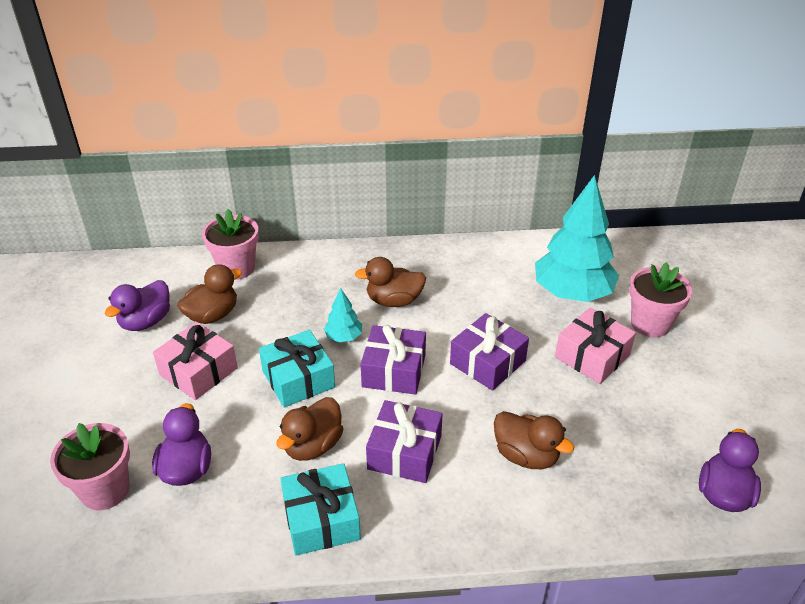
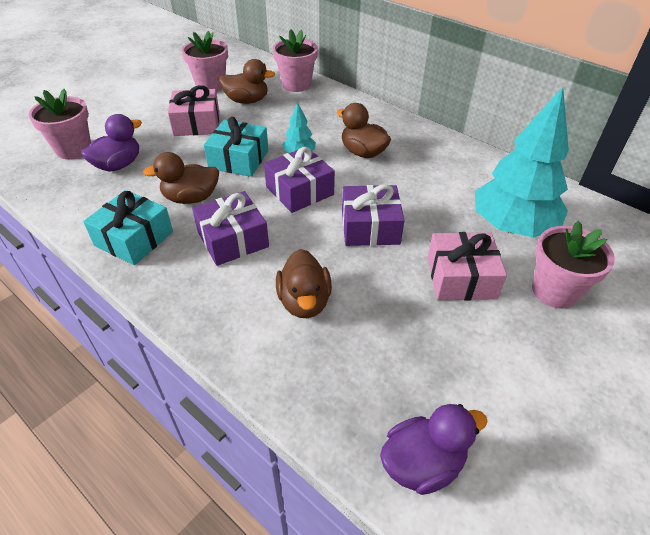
camera: 45 degrees right, 5 degrees up
(146, 321) = (210, 85): purple duck -> pink flower pot

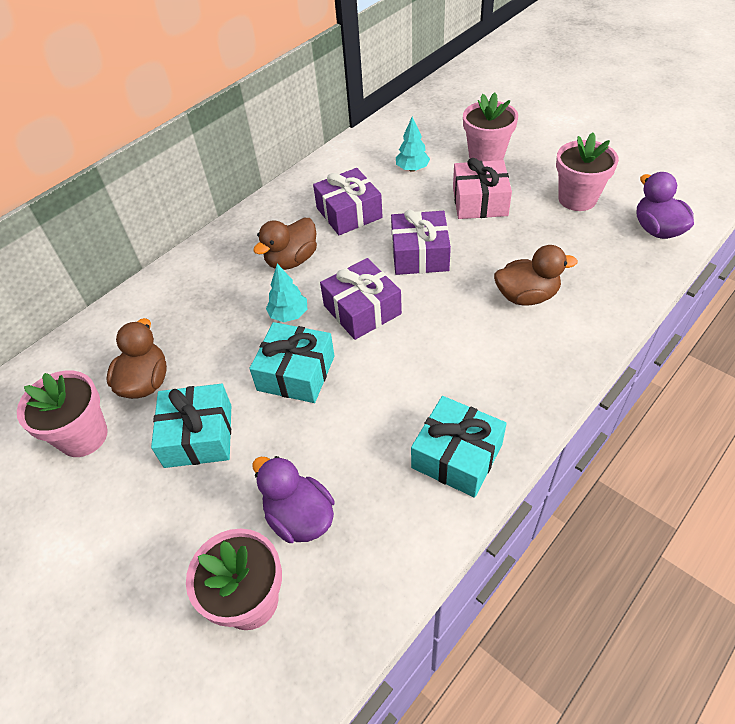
camera: 85 degrees left, 5 degrees up
(191, 198) = (377, 411): brown duck -> none
(197, 123) = (198, 435): pink gift -> turquoise gift
(233, 239) = (448, 359): purple gift -> purple gift (349, 213)
(296, 85) = (114, 329): pink flower pot -> pink flower pot (577, 199)
(511, 226) = (412, 169): turquoise tree -> turquoise tree, size x0.44

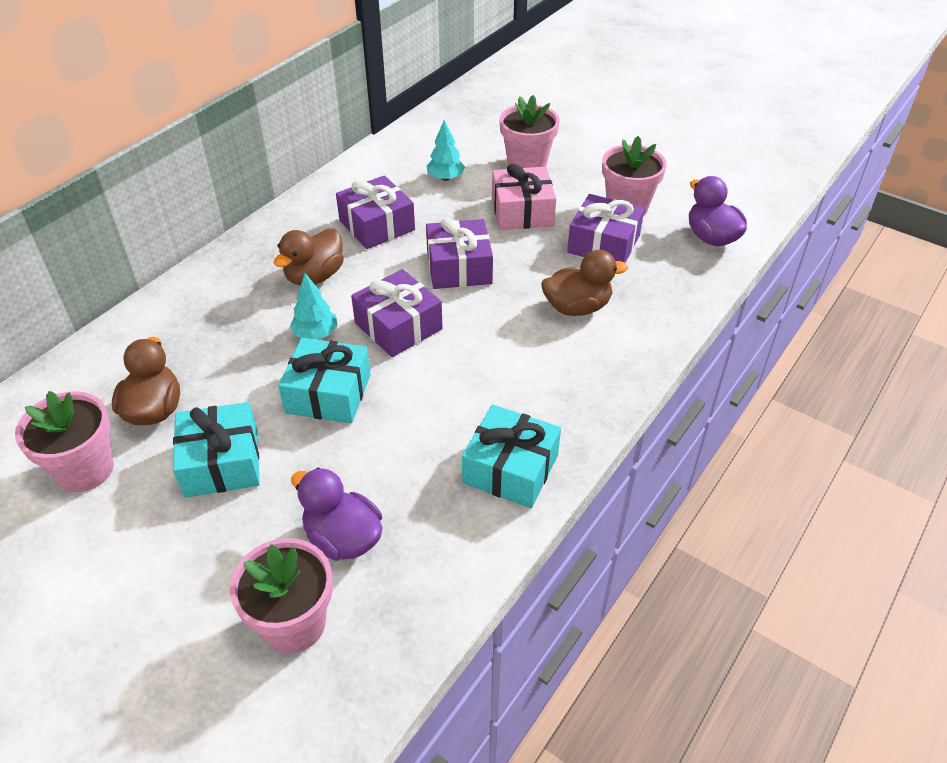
camera: 10 degrees left, 5 degrees down
(554, 234) = (603, 244): none -> purple gift

